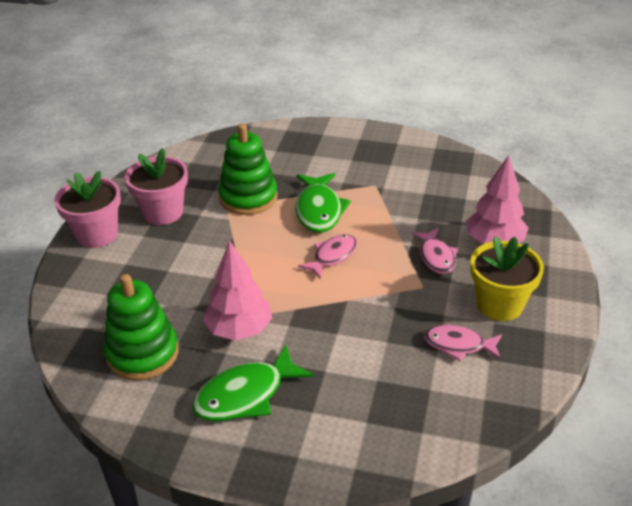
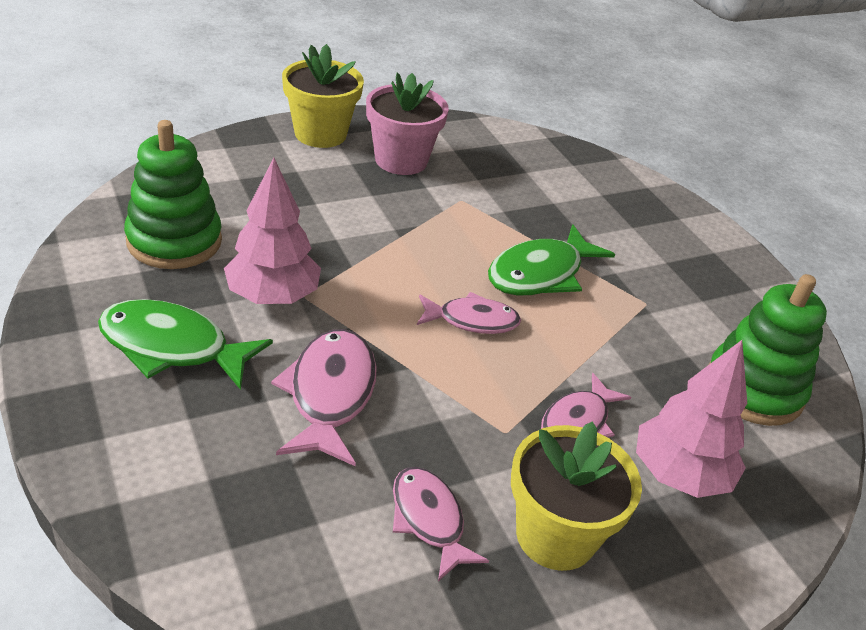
camera: 45 degrees right, 0 degrees up
(97, 234) = (320, 134): pink flower pot -> yellow flower pot
(248, 197) = (495, 209): green stacking toy -> green stacking toy (753, 389)
(342, 342) = (330, 395): none -> pink fish

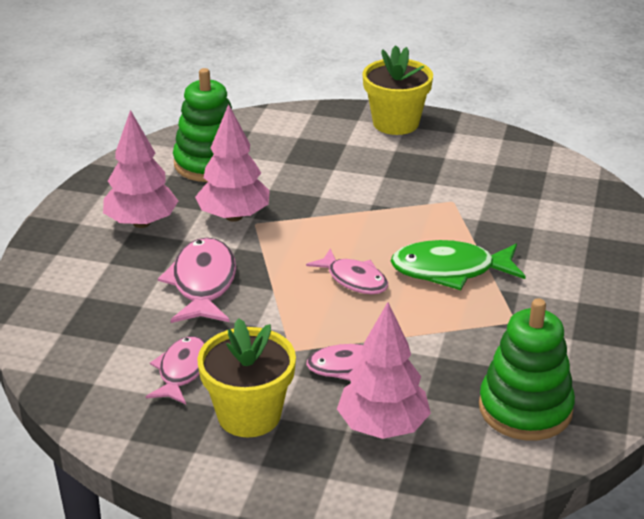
camera: 45 degrees right, 5 degrees down
(173, 347) = (141, 223): green fish -> pink tree
(330, 395) = (203, 284): pink fish -> pink fish turned 45 degrees counterclockwise
(401, 160) = (438, 159): pink flower pot -> none

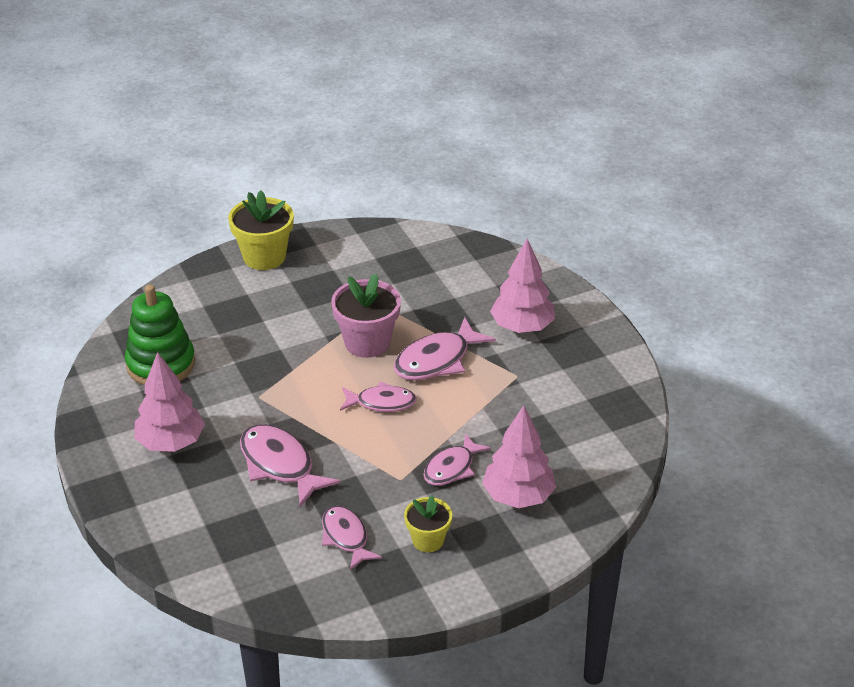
camera: 40 degrees left, 5 degrees up
(234, 216) = (236, 399): pink tree -> pink tree (522, 327)
(249, 415) = (428, 540): yellow flower pot -> yellow flower pot, size x0.61
(402, 226) = (367, 342): none -> pink flower pot
(450, 270) = (437, 360): green fish -> pink fish
(525, 409) = (586, 433): green stacking toy -> none

